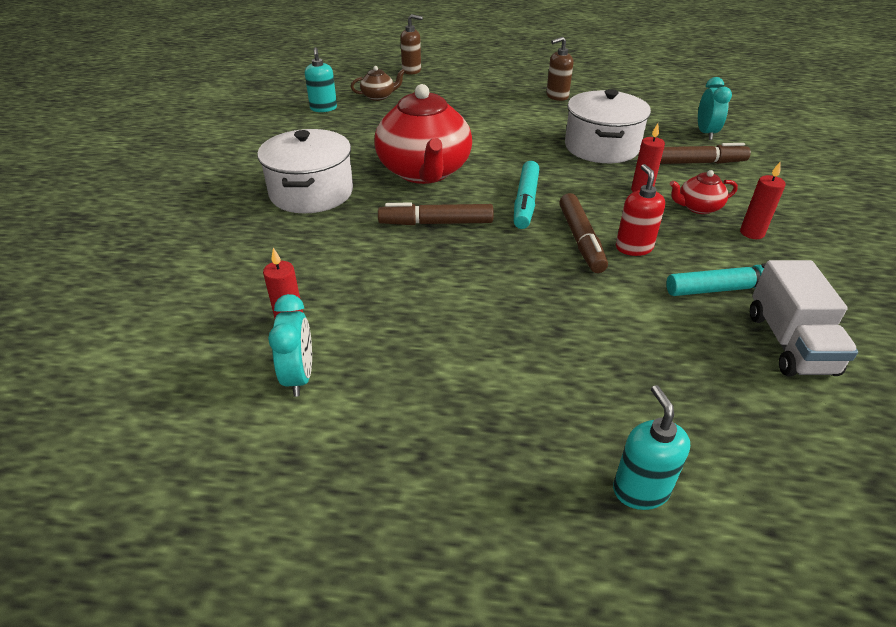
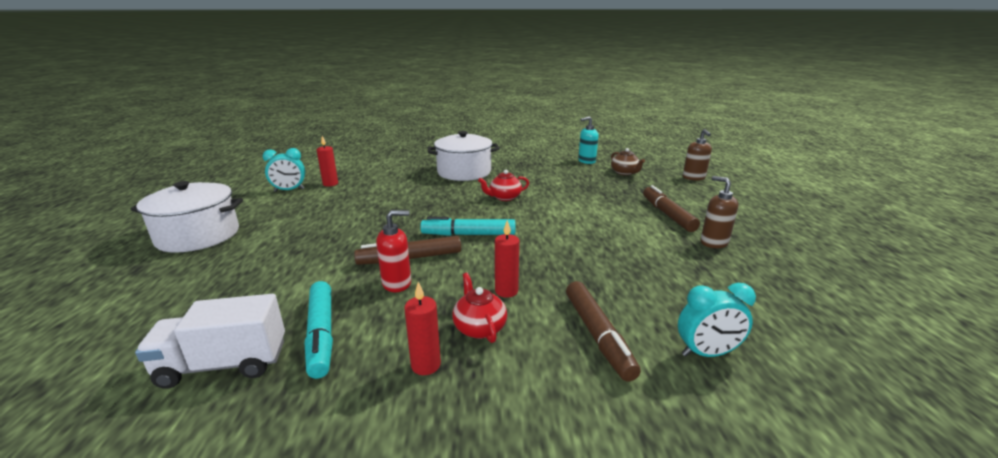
camera: 80 degrees right, 15 degrees down
(424, 172) = (504, 197): red teapot -> red teapot, size x0.43
(436, 223) = (431, 206): brown marker -> brown marker (667, 214)
(601, 147) = (598, 269): white pot -> white pot (198, 236)
(640, 490) = (137, 278): turquoise soap dispenser -> none

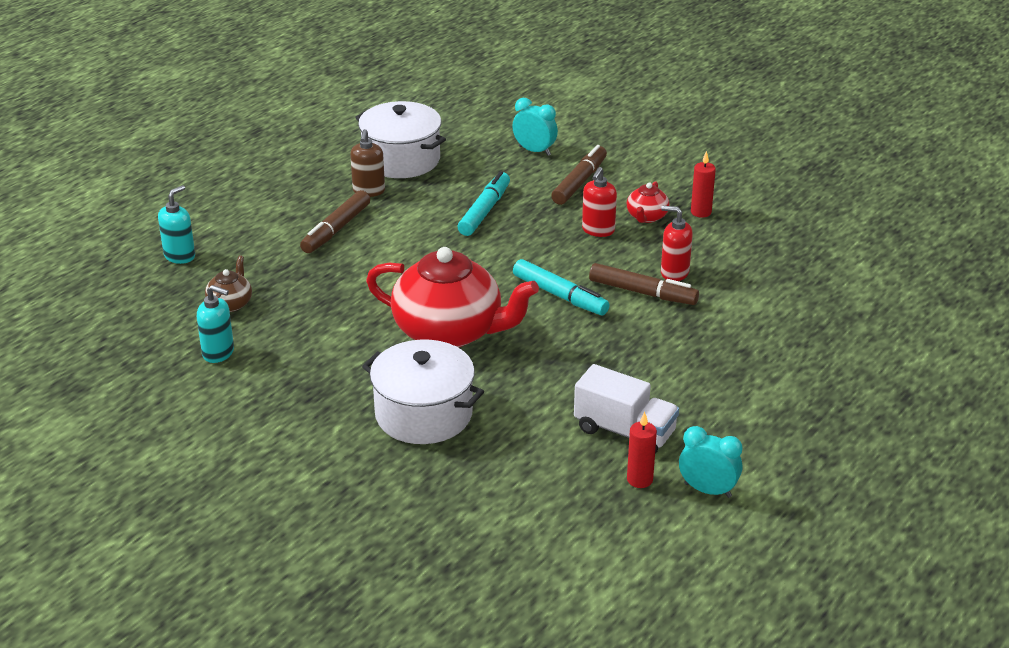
camera: 140 degrees left, 10 degrees up
(198, 236) = (845, 428): white pot -> white pot (401, 160)
(224, 364) = (826, 264): white truck -> white truck (624, 431)
(321, 334) = (755, 257): turquoise marker -> turquoise marker (484, 211)
(504, 197) = (450, 331): red teapot -> red teapot, size x2.30
(506, 291) = (598, 230): red candle -> red soap dispenser
(693, 178) = (180, 256): brown soap dispenser -> turquoise soap dispenser

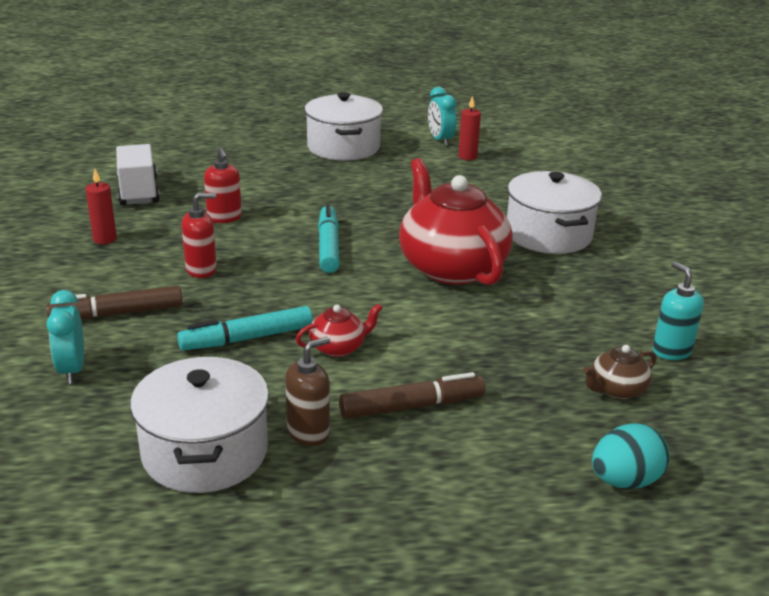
camera: 135 degrees left, 5 degrees down
(180, 256) = (625, 481): turquoise soap dispenser -> turquoise egg
(624, 431) = (436, 173): white truck -> white truck (138, 192)
(642, 292) = (272, 219): brown marker -> none
(646, 217) = (145, 258): red teapot -> red teapot (338, 347)
(762, 410) = (343, 147): none -> white pot

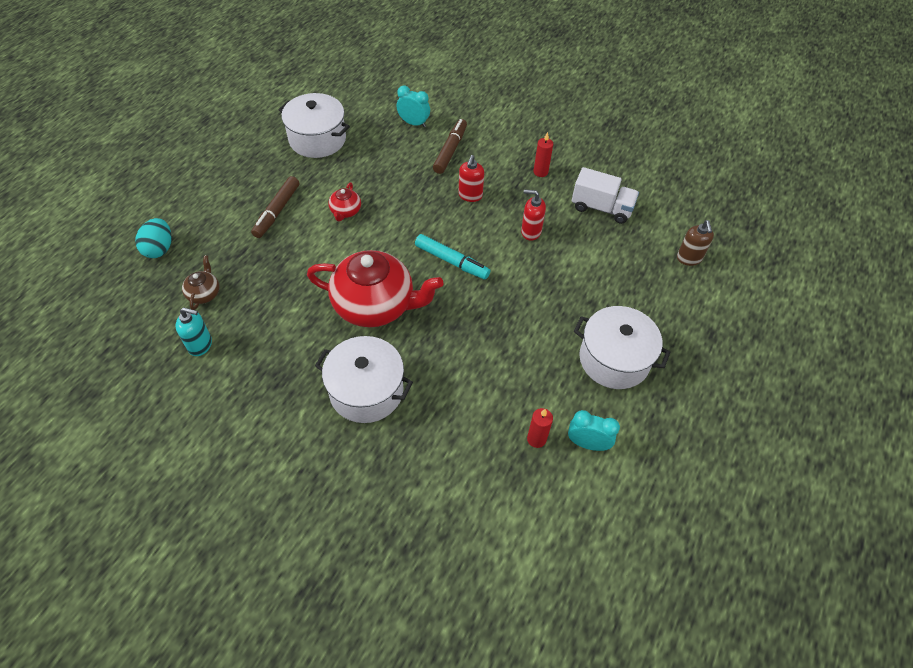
camera: 125 degrees right, 25 degrees up
(247, 338) = (385, 184): turquoise marker -> none
(308, 432) = (297, 172): brown soap dispenser -> brown soap dispenser (689, 258)

